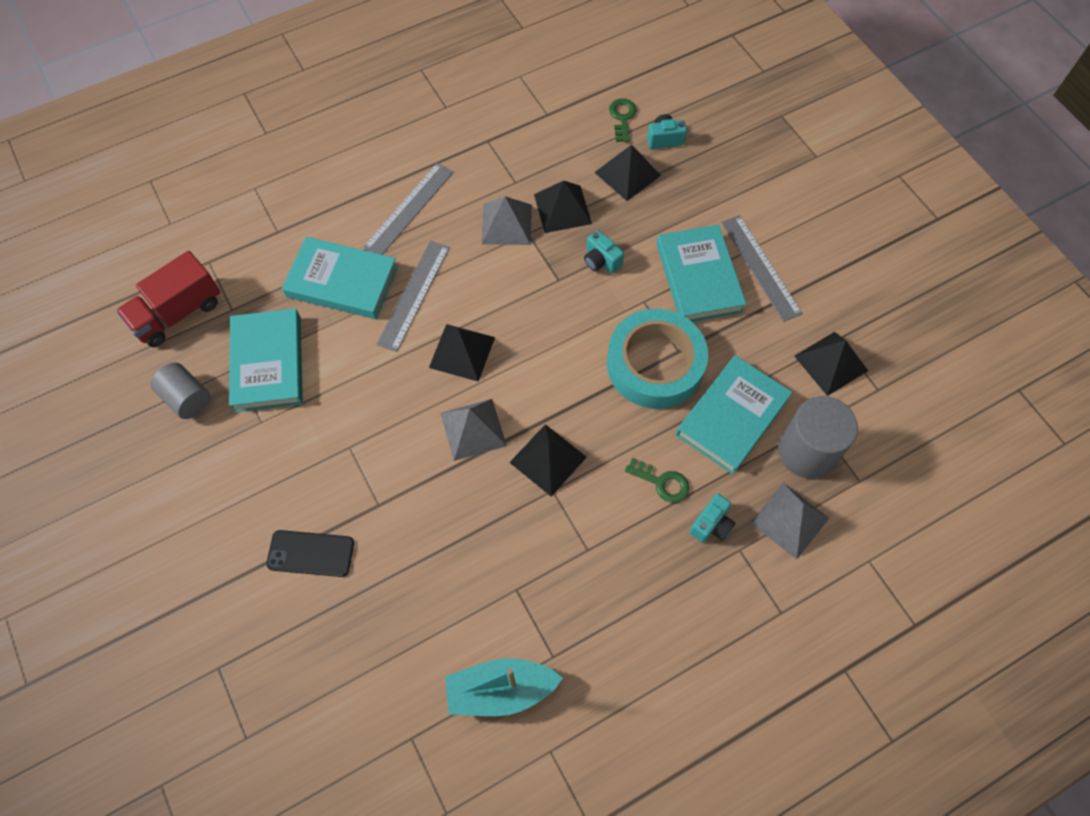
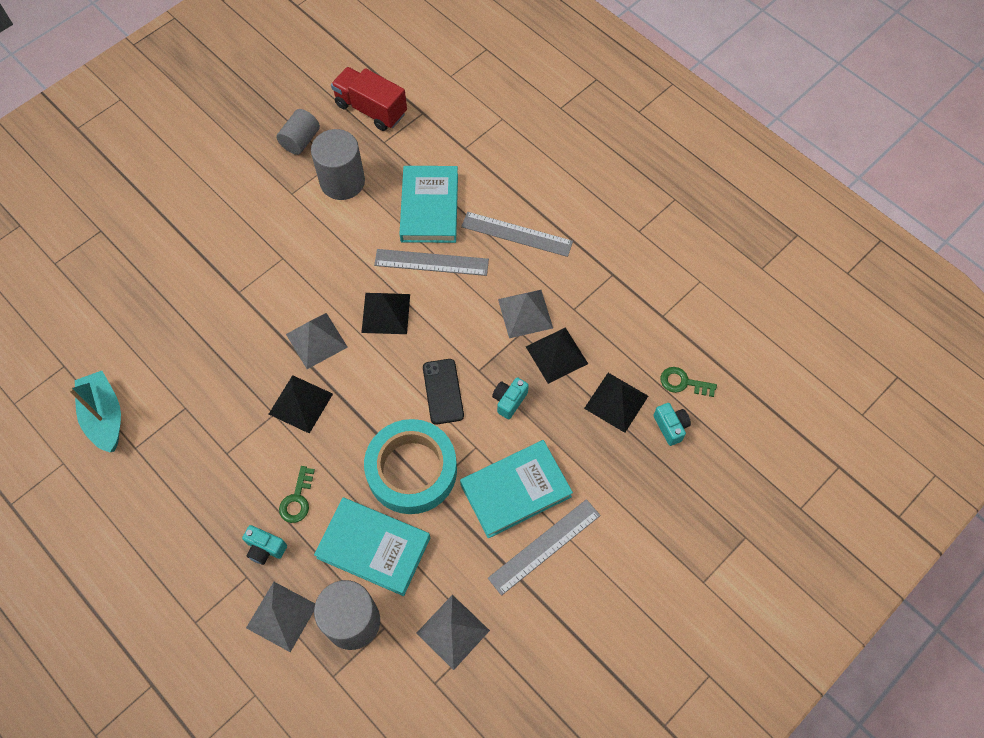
camera: 75 degrees right, 0 degrees up
(268, 363) = (342, 181): turquoise book -> grey cylinder
(311, 553) = (192, 259): black phone -> black phone (443, 391)
(622, 118) = (683, 382): green key -> green key turned 150 degrees counterclockwise
(831, 363) = (453, 631): black pyramid -> grey pyramid

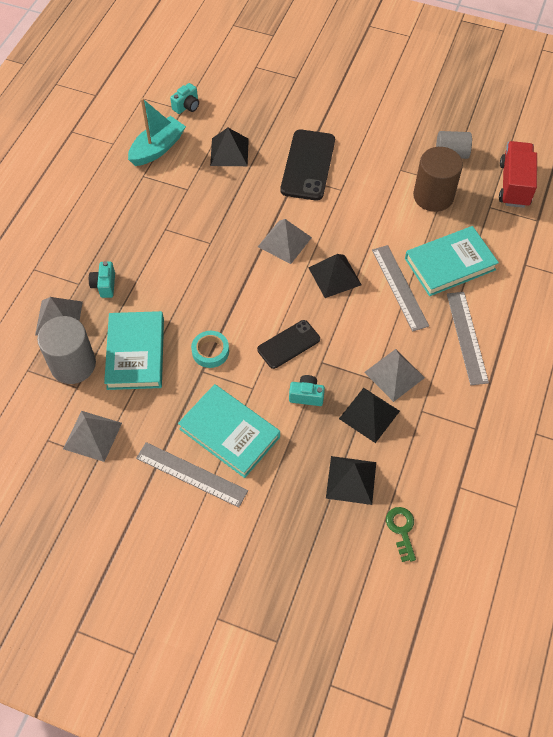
camera: 65 degrees right, 5 degrees down
(230, 274) = (308, 165): none -> black phone
(297, 499) = (151, 287): green key -> none
(301, 403) = (227, 255): black pyramid -> black pyramid (229, 152)
(342, 181) = (433, 196): grey cylinder -> brown cylinder
(412, 470) = (210, 351): turquoise tape -> turquoise tape, size x0.47
(670, 427) = (351, 535): turquoise camera -> turquoise camera (187, 106)

